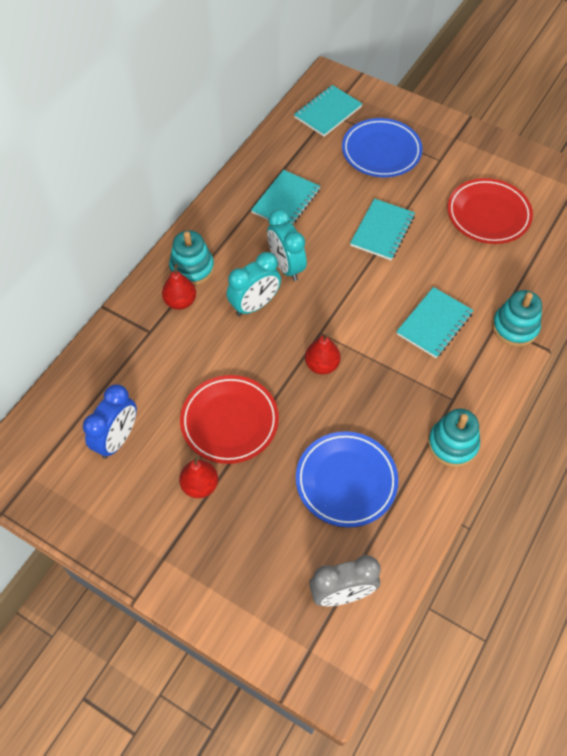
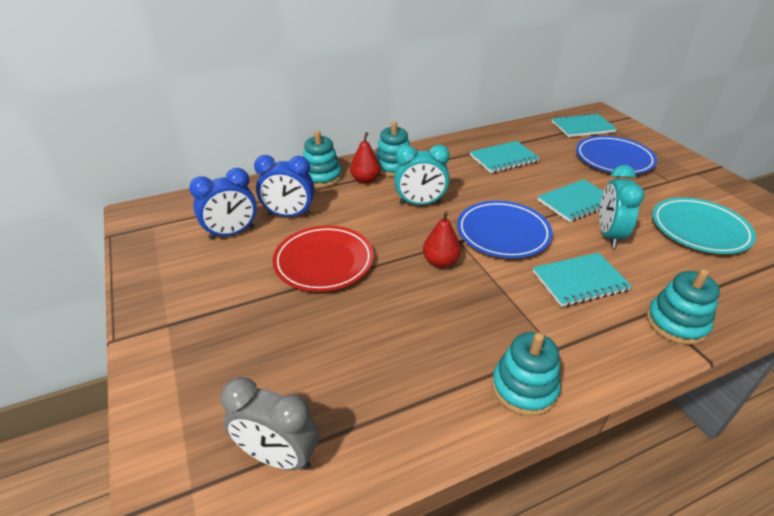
camera: 35 degrees right, 20 degrees down
(134, 321) = (321, 177): none -> turquoise stacking toy
(149, 387) = (289, 215): none -> blue clock
(200, 485) = (254, 291): red pear -> none
(286, 266) = (468, 192): turquoise clock -> turquoise clock (609, 235)
(346, 481) = (380, 357): blue plate -> blue plate (503, 233)
(488, 214) = (699, 229): red plate -> turquoise plate

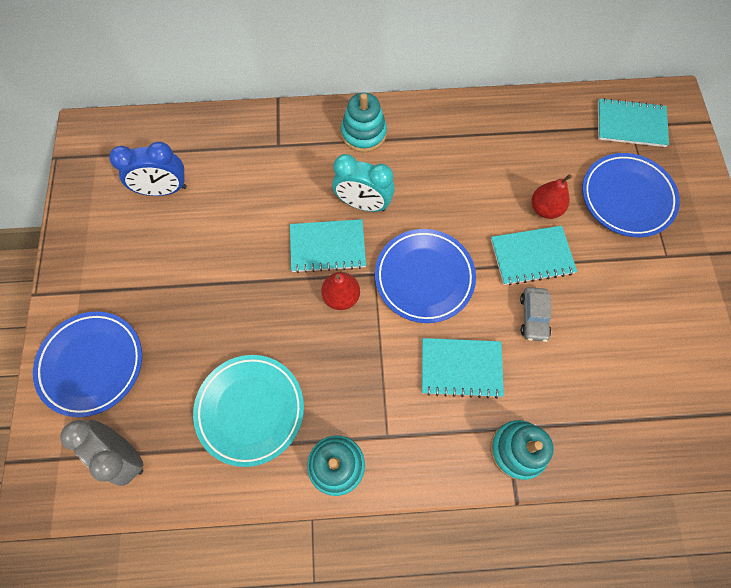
camera: 20 degrees right, 30 degrees up
(204, 382) = (92, 364): none -> blue plate
(289, 215) = (226, 180): blue clock -> none
(321, 177) = (280, 128): turquoise stacking toy -> none
(324, 262) = (233, 259): red plate -> none
(365, 180) = (323, 147): red pear -> red pear (545, 208)
(503, 158) = (495, 156): turquoise notebook -> turquoise notebook (327, 247)
(609, 235) = (533, 317): turquoise clock -> grey car
(699, 229) = (639, 342): turquoise plate -> turquoise plate (250, 410)

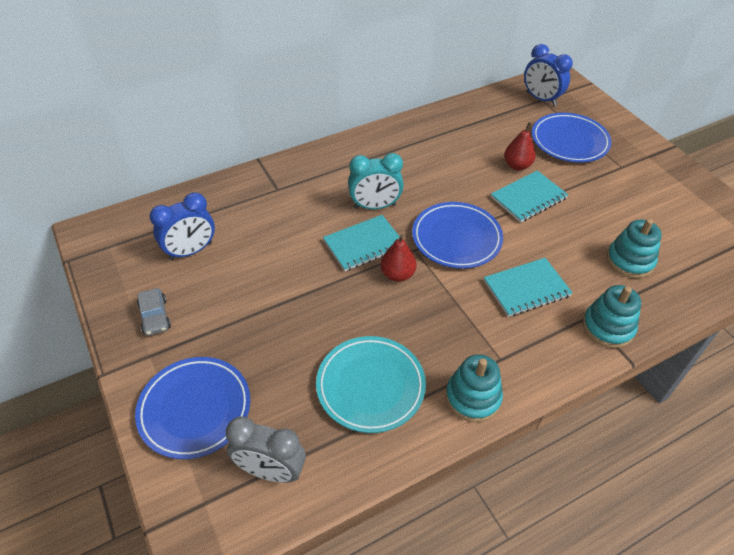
camera: 25 degrees left, 20 degrees down
(363, 133) = (345, 160): turquoise stacking toy -> turquoise stacking toy (629, 261)
(533, 317) = (557, 235): grey car -> grey car (155, 316)
(630, 124) = (541, 99): turquoise notebook -> blue clock

